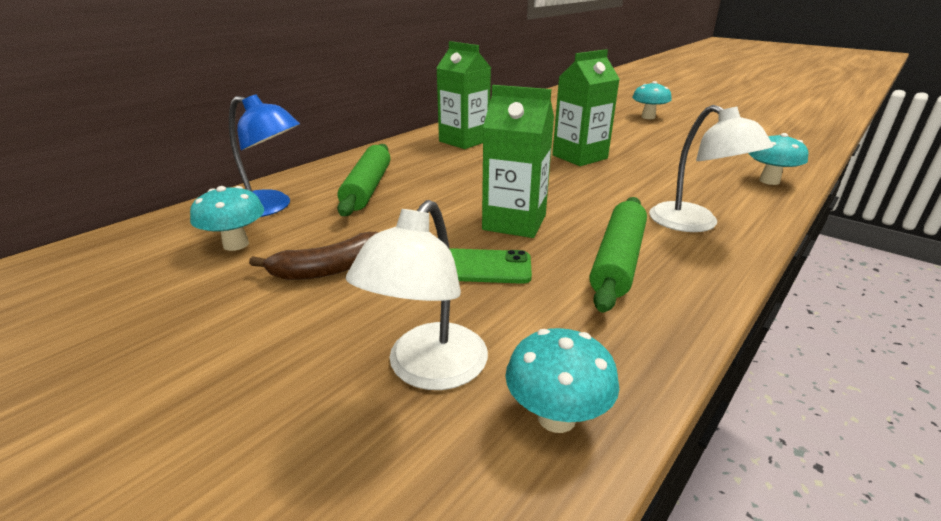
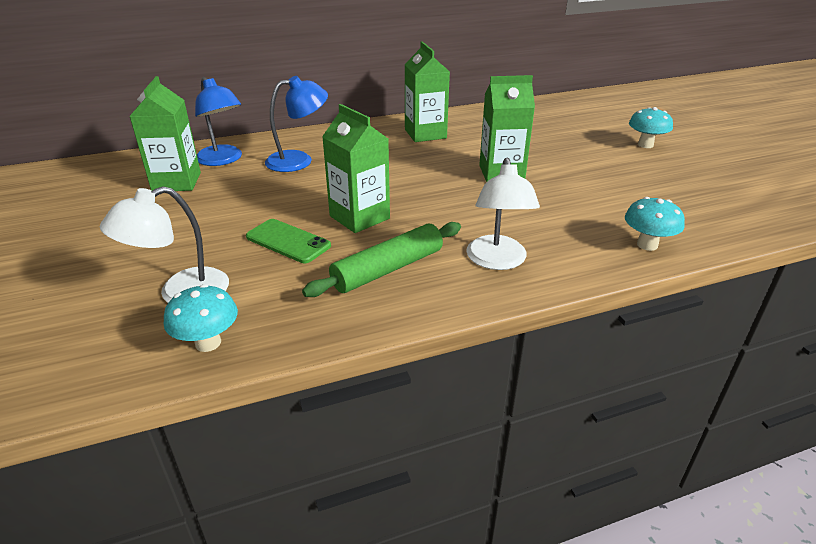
camera: 30 degrees right, 5 degrees up
(236, 244) = (176, 182): turquoise mushroom -> green carton
(328, 269) = (205, 215): brown banana -> none
(367, 188) = (299, 160): green rolling pin -> blue lamp

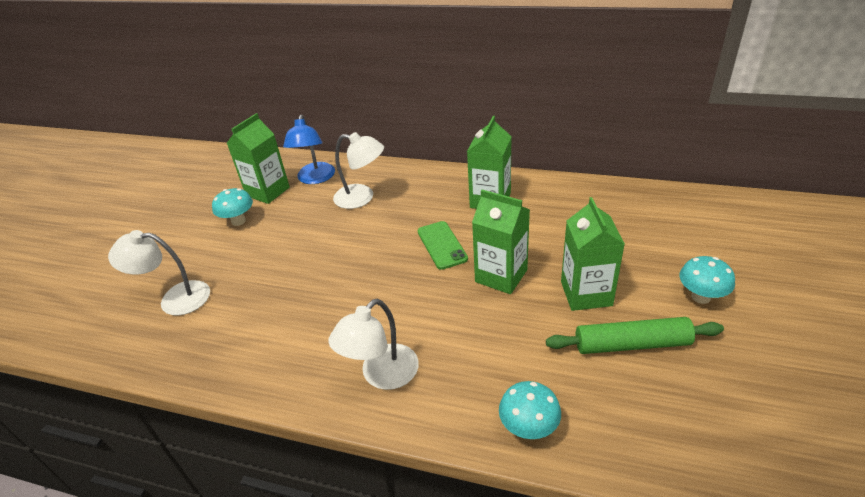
camera: 40 degrees right, 5 degrees up
(208, 343) = (148, 349): turquoise mushroom -> turquoise mushroom (238, 221)
(288, 241) = (272, 281): green phone -> green phone (442, 245)
(299, 160) = (362, 198): blue lamp -> white lamp
(359, 217) = (339, 278): green carton -> green carton (586, 293)
(388, 269) = (301, 341): green rolling pin -> green rolling pin (631, 344)

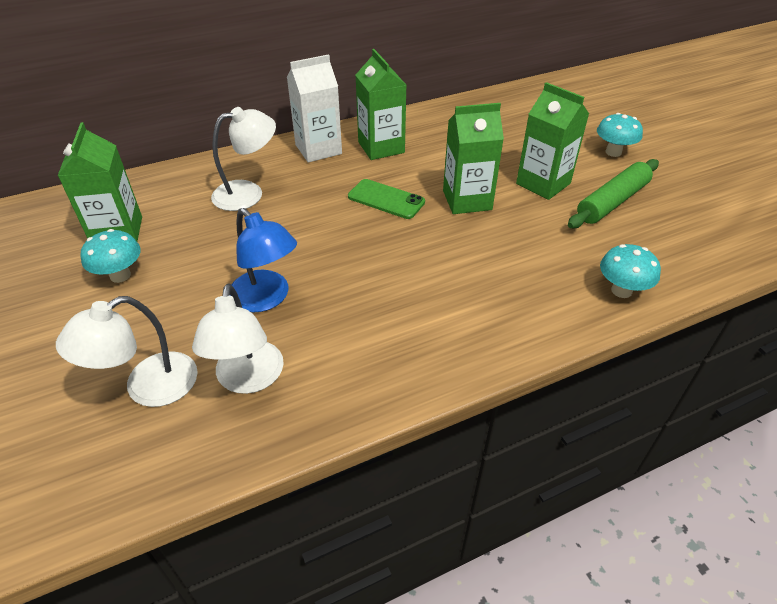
camera: 45 degrees left, 5 degrees up
(315, 178) = (164, 197): blue lamp -> blue lamp (266, 298)
(382, 375) = (473, 322): white lamp -> white lamp (248, 379)
(444, 183) = (318, 149): none -> white carton

